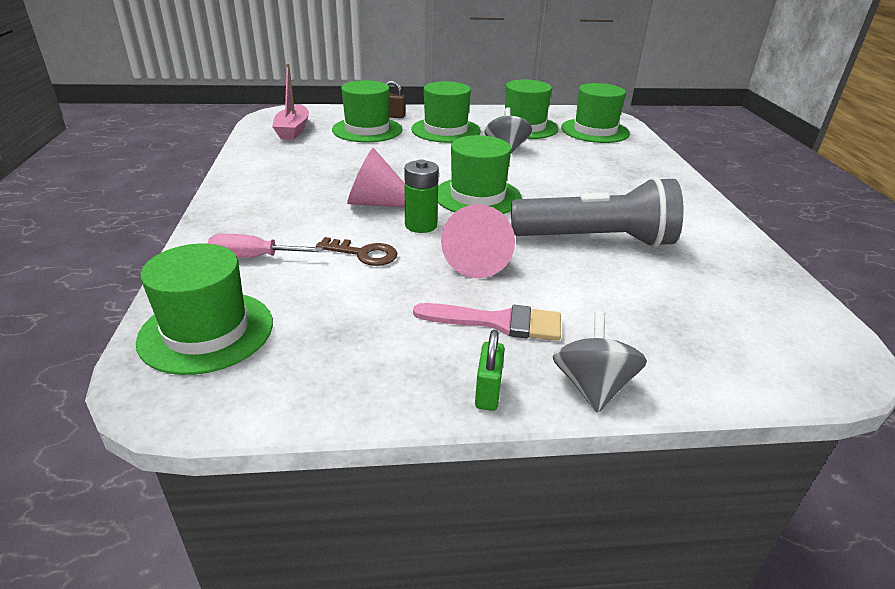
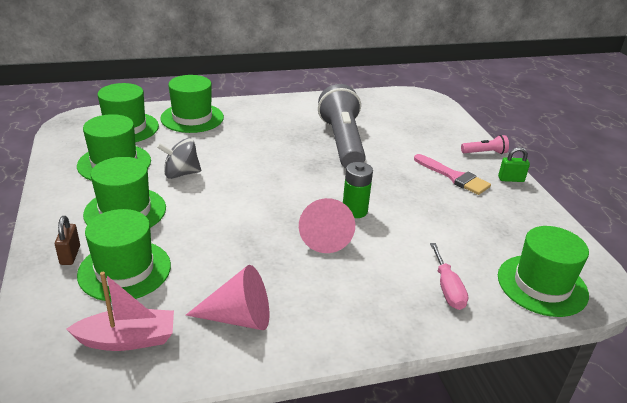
camera: 100 degrees left, 0 degrees up
(364, 254) = (411, 233): brown key -> none
(477, 196) = (292, 187): green hat -> green hat (192, 118)
(478, 260) = (392, 184): pink cone -> pink cone (239, 317)
(498, 322) = (454, 177): pink brush -> pink brush turned 135 degrees clockwise
(592, 387) = (485, 153): grey spinning top -> pink flashlight

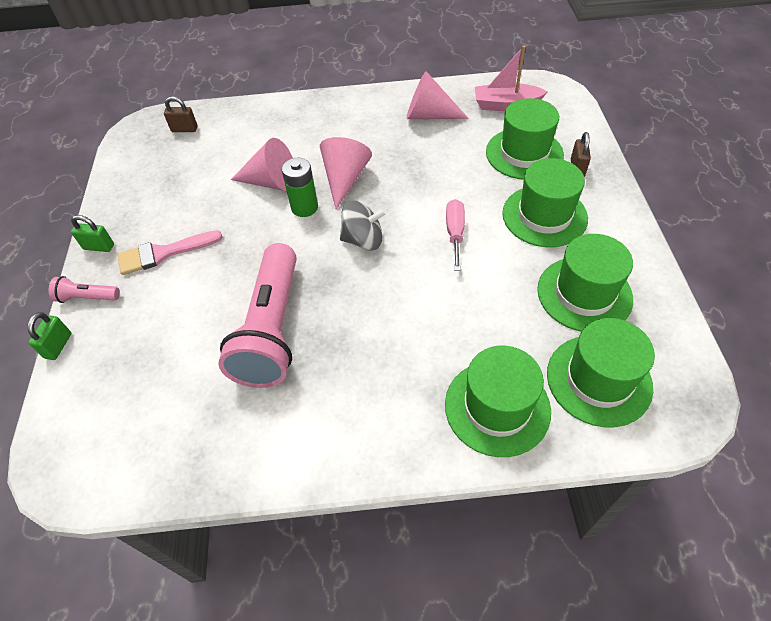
camera: 165 degrees left, 20 degrees up
(181, 173) = (495, 271): grey spinning top -> grey spinning top (363, 240)
(342, 142) = (272, 329): grey flashlight -> pink flashlight
(399, 231) = (271, 182): none -> pink cone
(447, 288) = (262, 129): pink screwdriver -> pink screwdriver (455, 233)
(454, 177) = (163, 253): pink brush -> pink brush turned 75 degrees counterclockwise
(477, 133) = (58, 346): none -> green padlock
(542, 285) = (184, 129): green hat -> brown padlock

